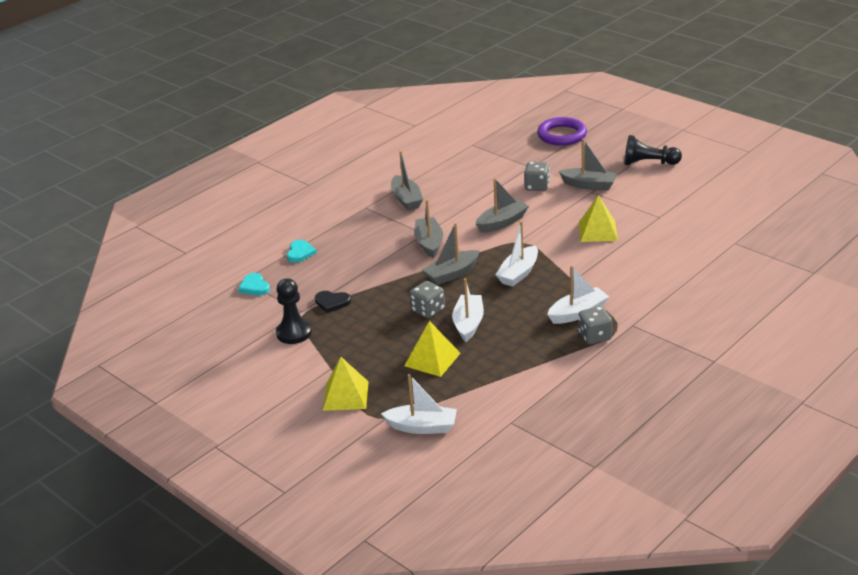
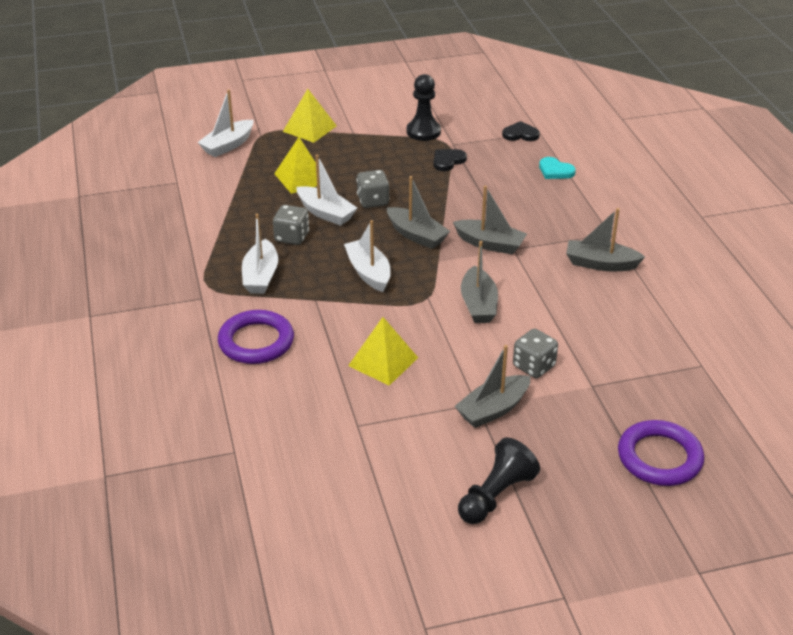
camera: 120 degrees right, 5 degrees up
(254, 286) = (520, 134): turquoise heart -> black heart
(452, 274) = (416, 235): grey boat -> grey boat turned 135 degrees clockwise
(595, 336) = (215, 268): grey dice -> grey dice (292, 237)
(642, 281) = (256, 341): none -> purple ring

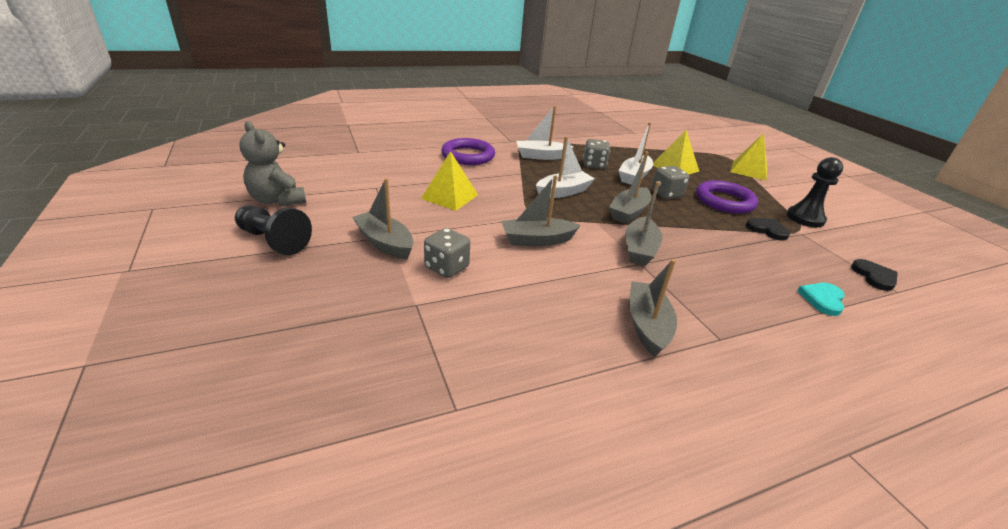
camera: 80 degrees right, 5 degrees down
(228, 145) = (693, 145): white boat -> none
(398, 510) = (277, 200): none -> grey teddy bear
(659, 457) = (284, 348): purple ring -> purple ring (724, 201)

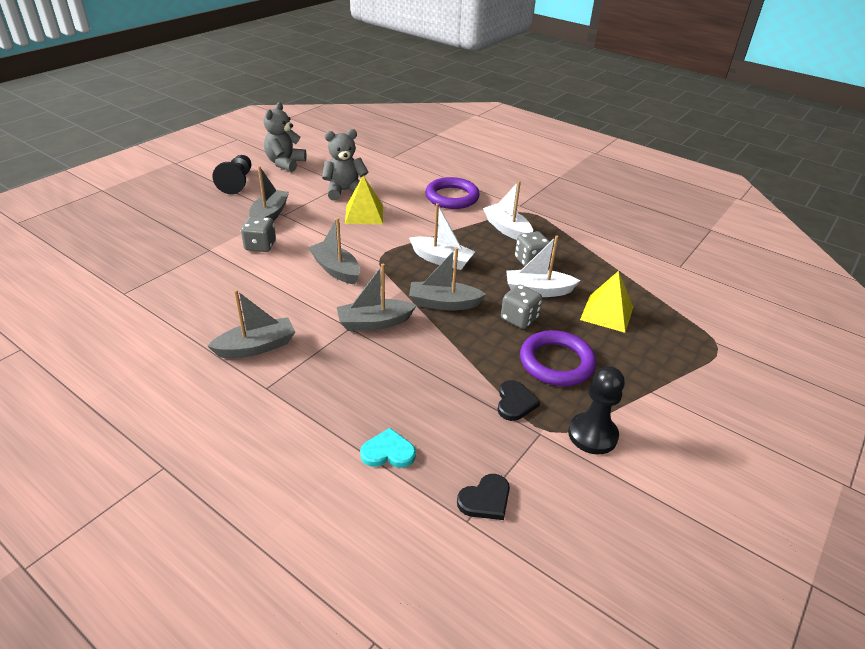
camera: 60 degrees right, 5 degrees up
(392, 191) = (345, 191): none -> grey teddy bear
(749, 170) = (695, 374): yellow pyramid -> none

